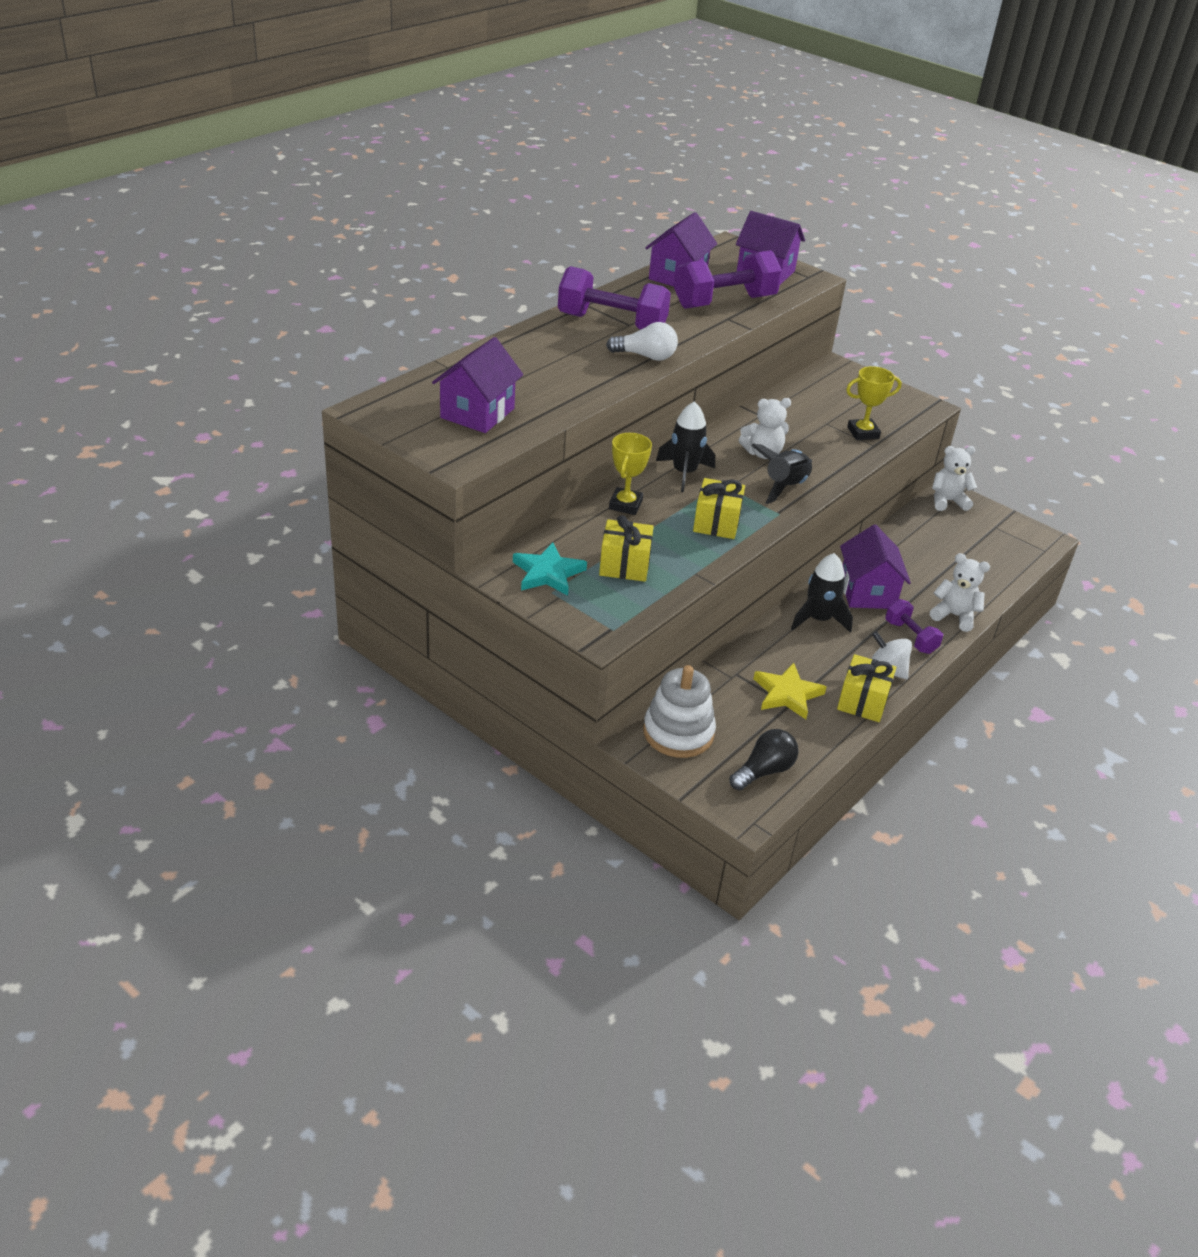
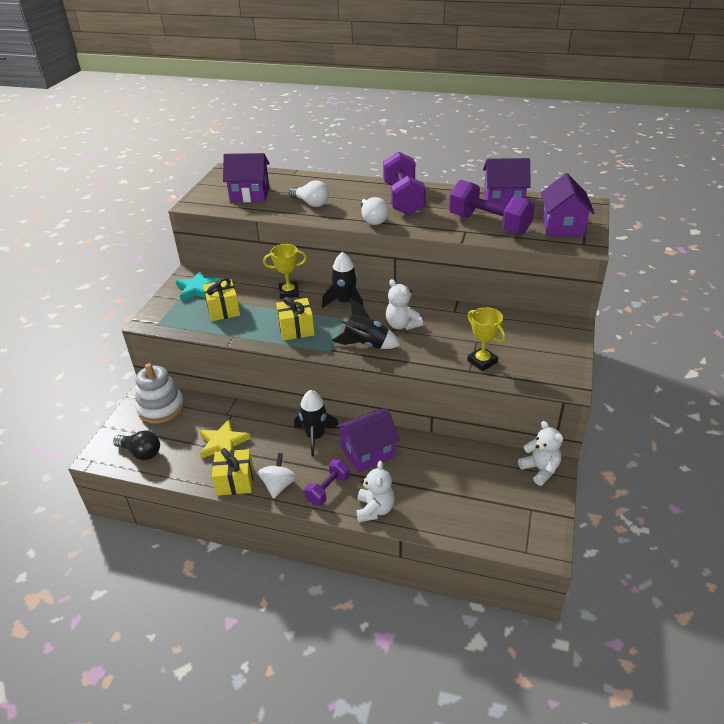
camera: 70 degrees right, 0 degrees up
(557, 380) = (311, 203): none -> white light bulb

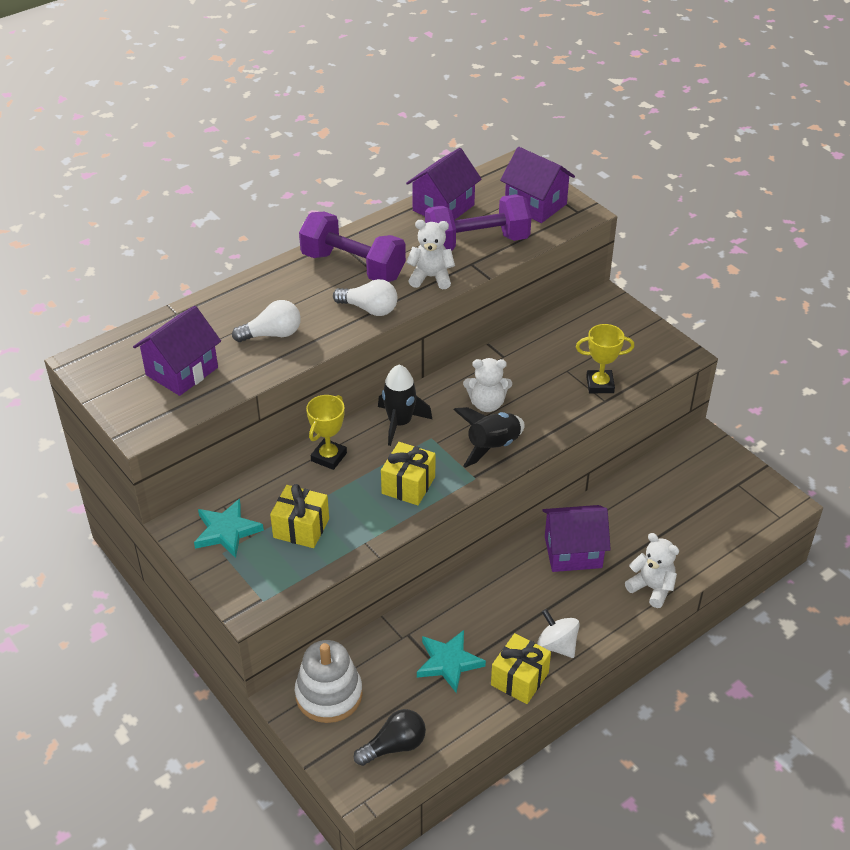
camera: 55 degrees left, 5 degrees up
(223, 443) = (448, 662): yellow star -> turquoise star
(315, 436) = (511, 580): black rocket -> none
(328, 489) = (596, 609): purple dumbbell -> none
(368, 453) = (573, 552): purple house -> purple house turned 75 degrees clockwise
(540, 470) = (699, 449): white teddy bear -> white teddy bear (431, 277)

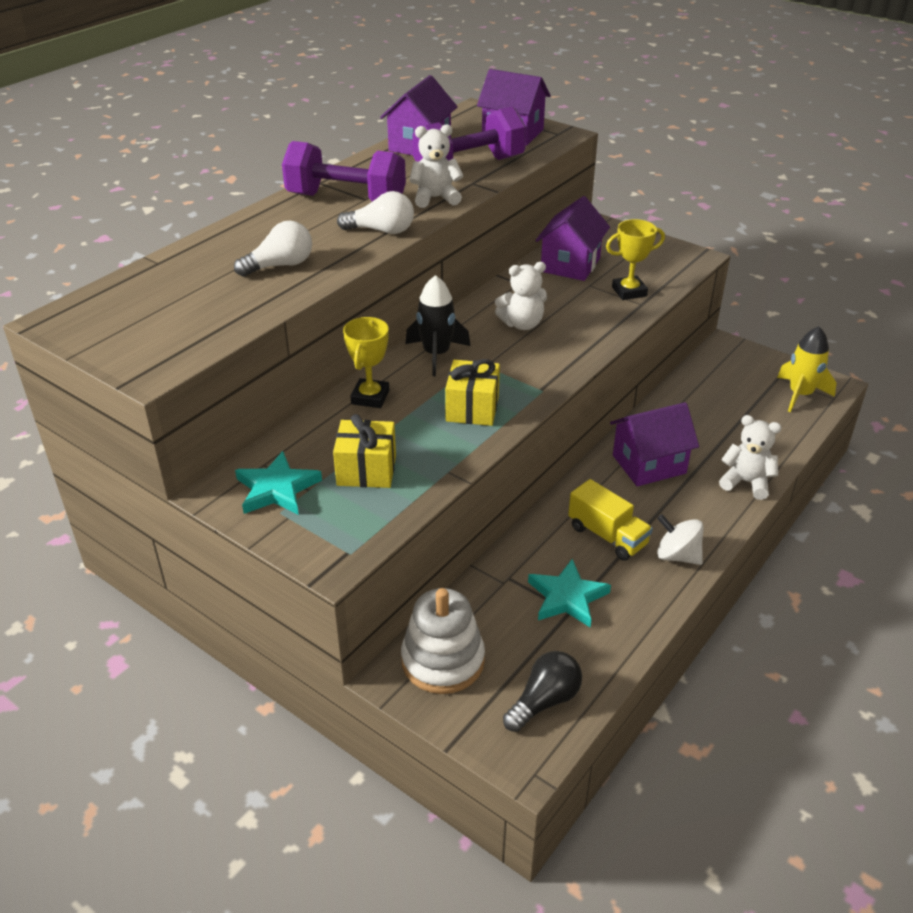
camera: 15 degrees left, 5 degrees down
(182, 371) = (184, 312): purple house -> purple house (570, 265)
(492, 446) = (547, 359): black rocket -> none
(506, 614) = (607, 536): none -> yellow truck
(519, 679) = (654, 598): yellow gift -> none
(749, 507) = (800, 394): none -> yellow rocket

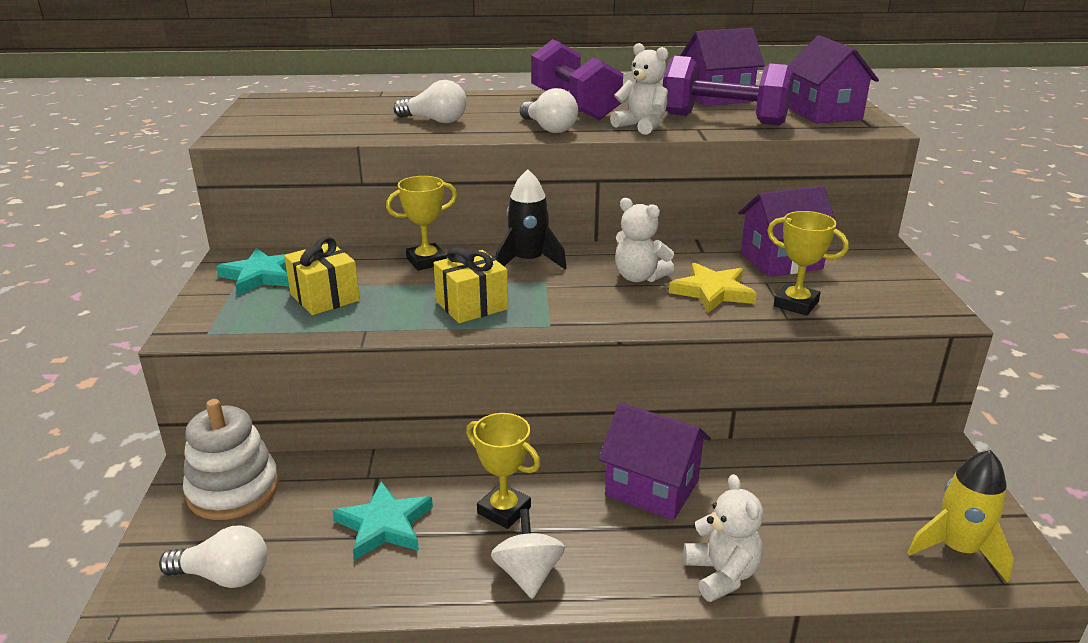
camera: 50 degrees right, 10 degrees down
(544, 701) = (224, 576): black light bulb -> white light bulb
(577, 309) = (712, 292): none -> yellow star
(607, 536) = (504, 510): yellow truck -> yellow trophy

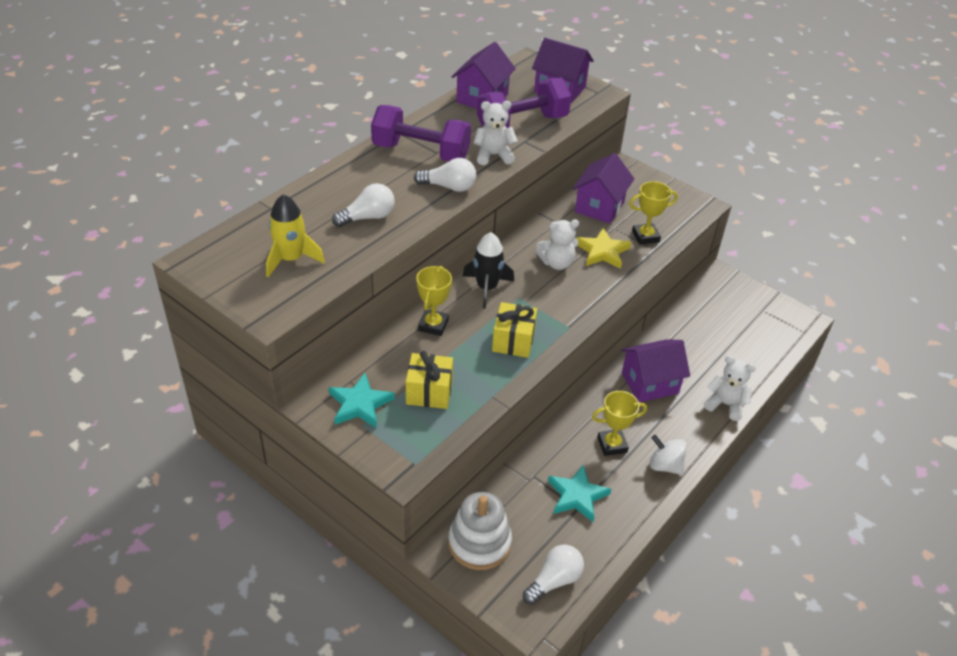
camera: 50 degrees left, 15 degrees up
(957, 549) = (777, 327): yellow rocket -> yellow rocket (291, 259)

